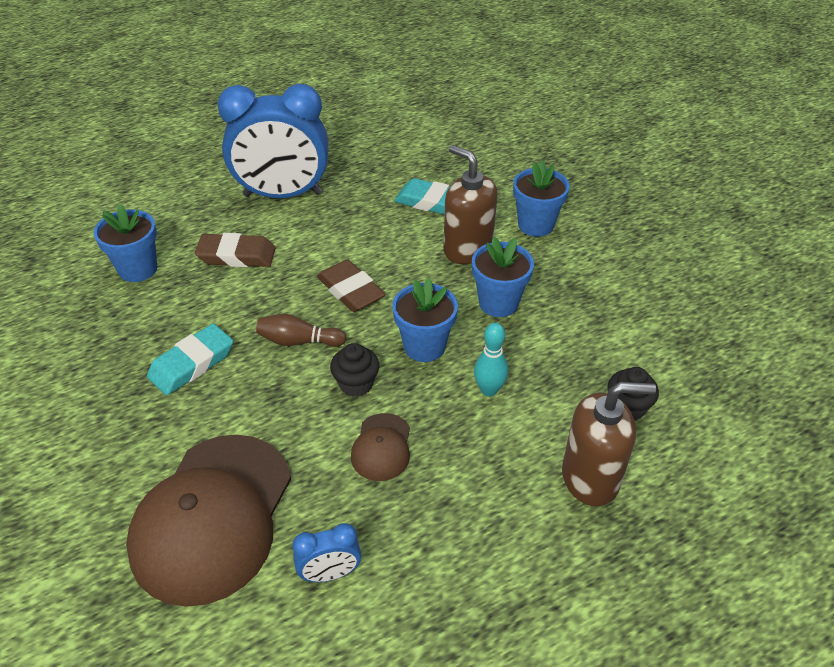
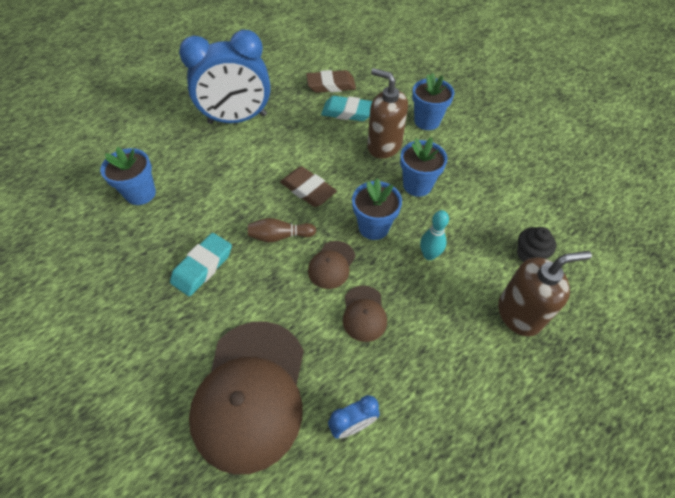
camera: 10 degrees left, 10 degrees up
(237, 255) = (215, 173): brown eraser -> brown eraser (331, 85)
(356, 384) = (331, 265): black cupcake -> brown cap

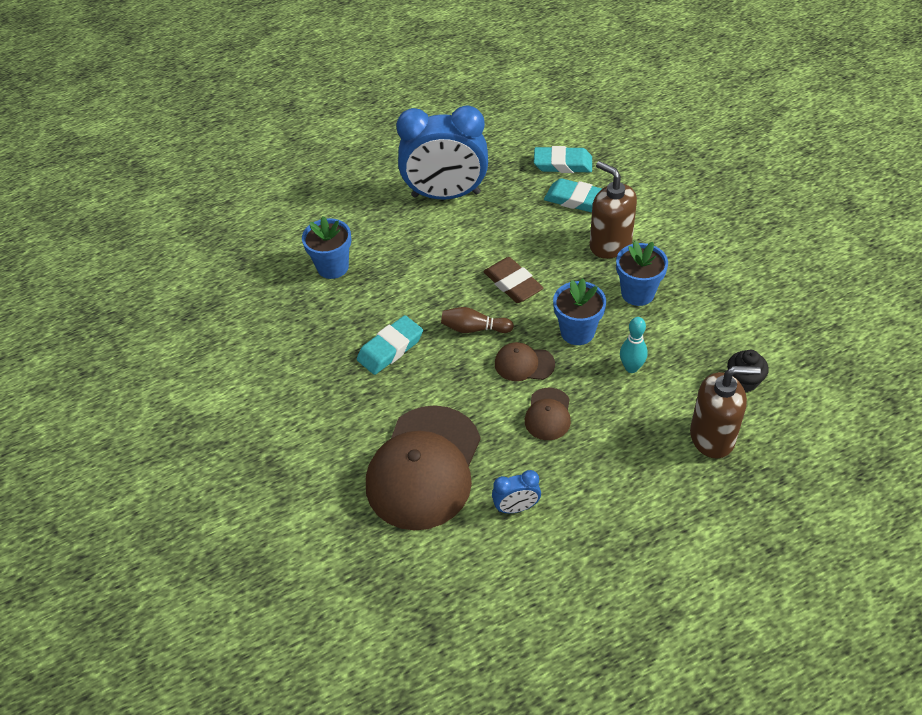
camera: 15 degrees right, 5 degrees down
(331, 85) = (563, 164): brown eraser -> turquoise eraser
(331, 265) = (524, 364): brown cap -> brown cap turned 60 degrees clockwise
(427, 121) = (669, 220): blue flower pot -> none

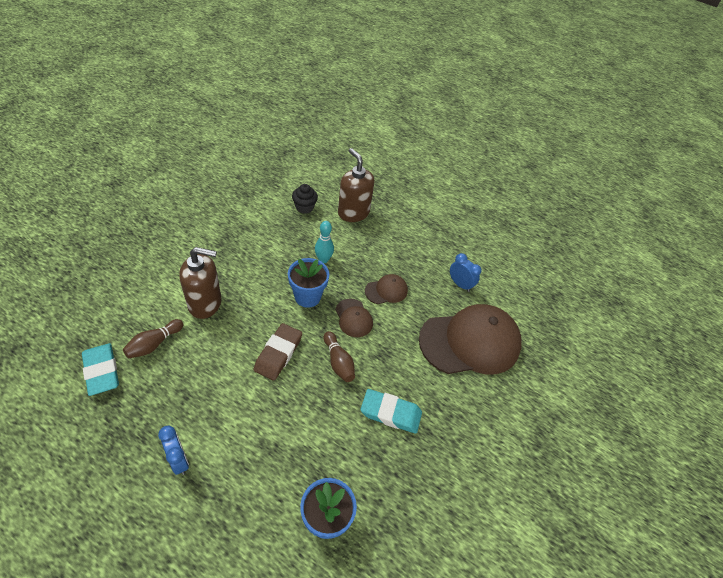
camera: 130 degrees left, 0 degrees up
(446, 195) = (179, 460): blue clock -> blue clock, size x0.43
(575, 199) = (154, 344): turquoise eraser -> brown bowling pin
(610, 244) = (205, 303): brown soap dispenser -> brown soap dispenser turned 105 degrees counterclockwise
(637, 293) = (252, 273): blue flower pot -> none

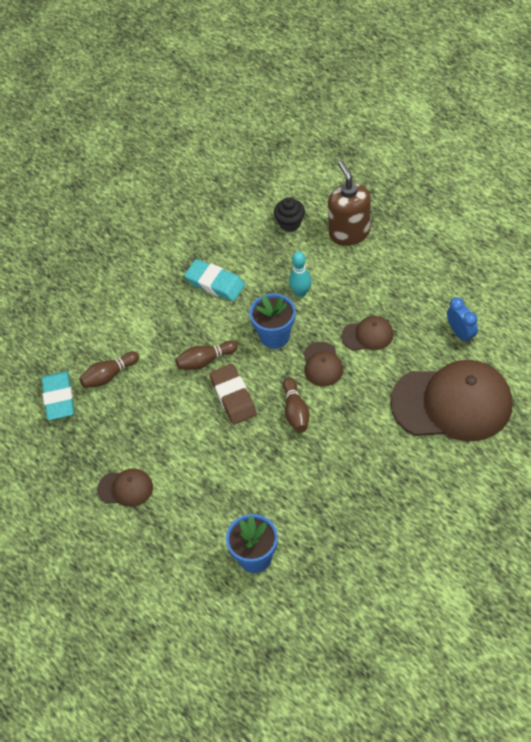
camera: 25 degrees right, 5 degrees up
(179, 460) = (125, 488): blue clock -> brown cap
(205, 303) = (163, 336): brown soap dispenser -> none
(247, 323) = (205, 361): none -> brown bowling pin
(278, 354) = (233, 397): brown eraser -> brown eraser turned 60 degrees counterclockwise
(390, 413) = (340, 469): turquoise eraser -> turquoise eraser (215, 283)

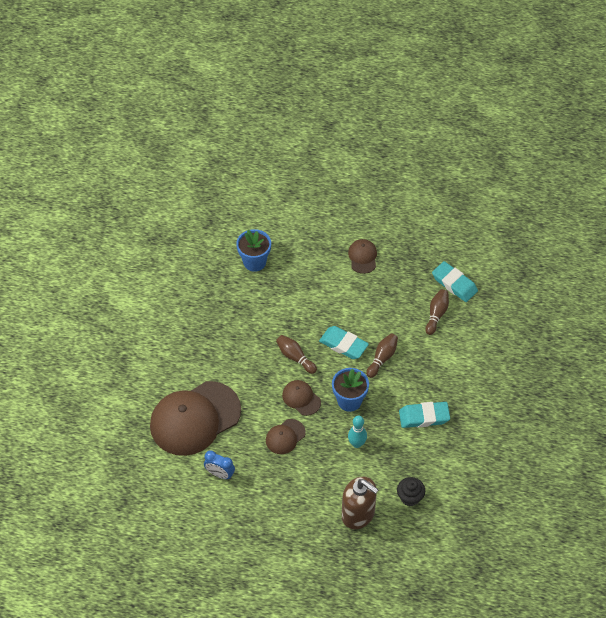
camera: 140 degrees right, 0 degrees up
(125, 488) = (362, 257): brown cap -> brown cap turned 120 degrees clockwise
(233, 397) = (343, 345): brown eraser -> turquoise eraser

